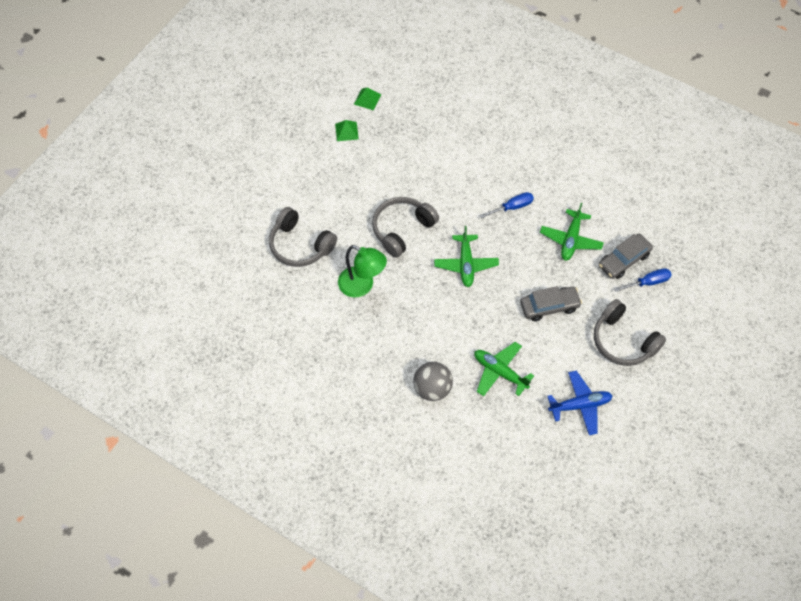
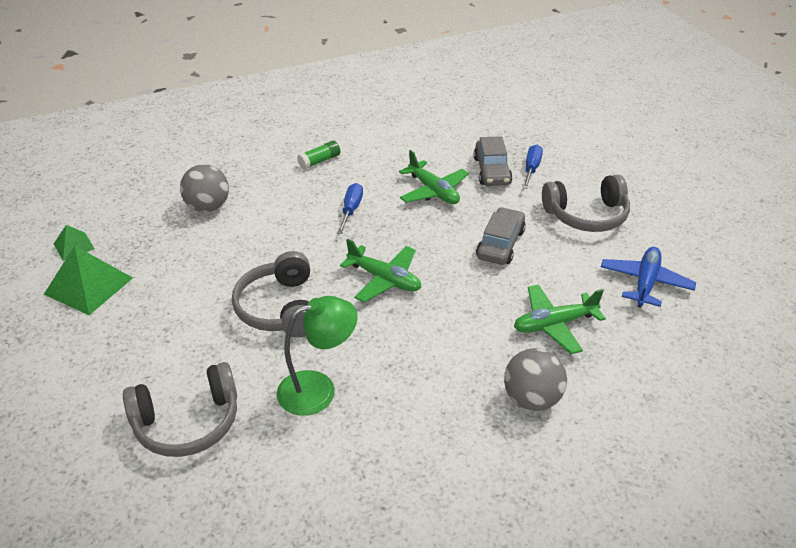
camera: 55 degrees left, 20 degrees down
(346, 131) = (88, 285): green pyramid -> green pyramid, size x1.82
(451, 134) = (208, 207): none -> grey ball
(545, 157) = (319, 161): none -> green glue stick

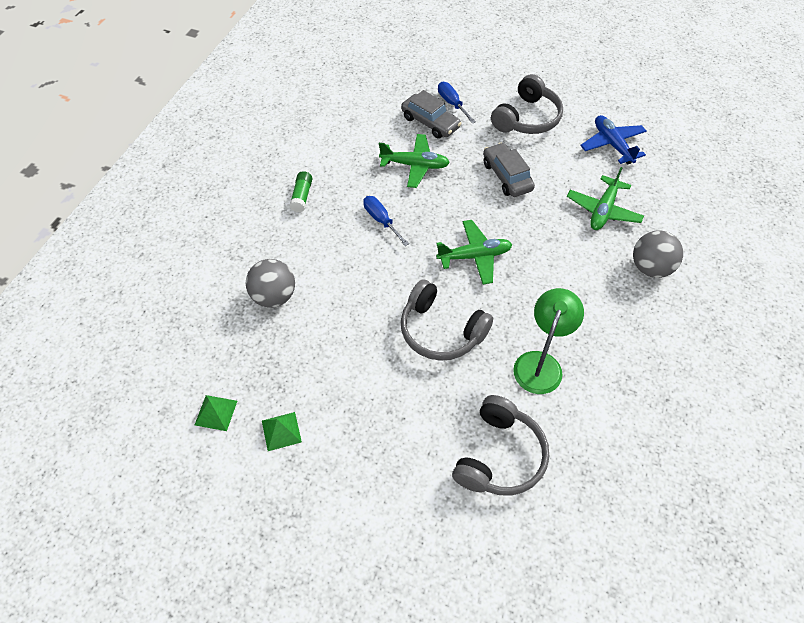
camera: 45 degrees left, 15 degrees up
(88, 285) = (281, 431): green pyramid -> green pyramid, size x0.55

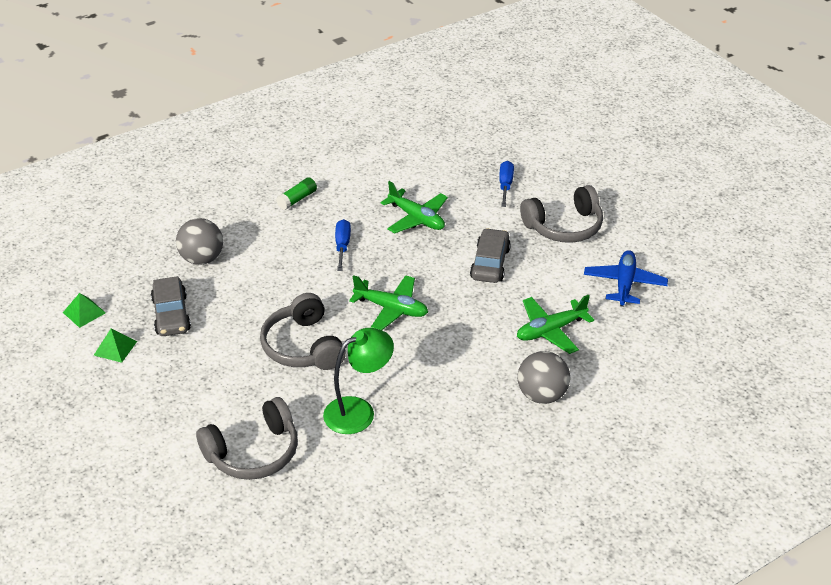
camera: 35 degrees right, 15 degrees down
(430, 122) = (468, 191): grey car -> grey car (171, 315)

